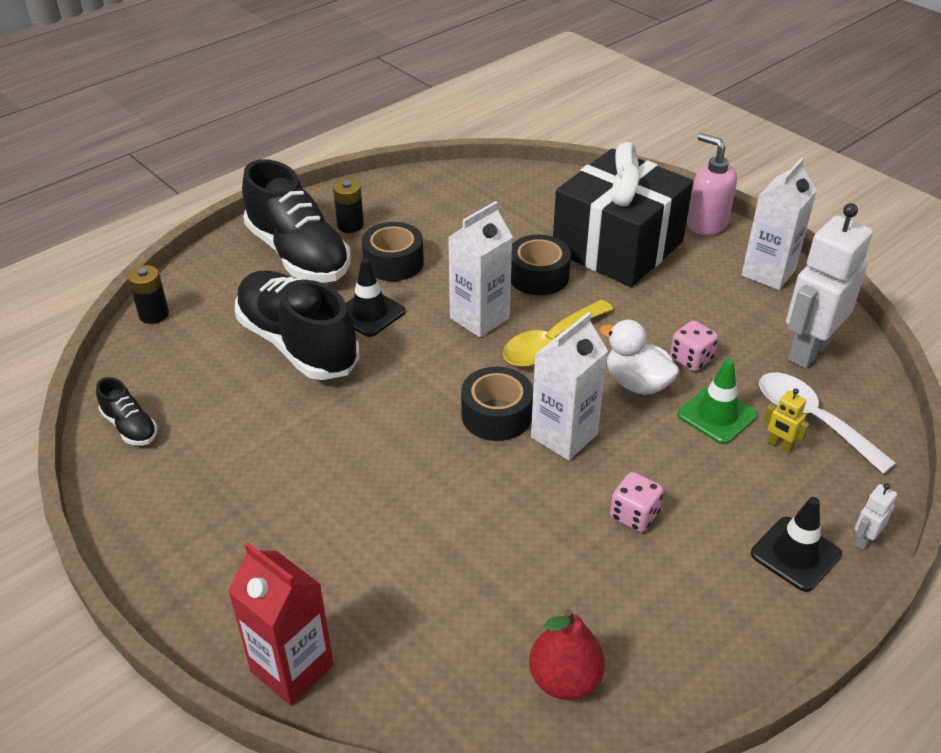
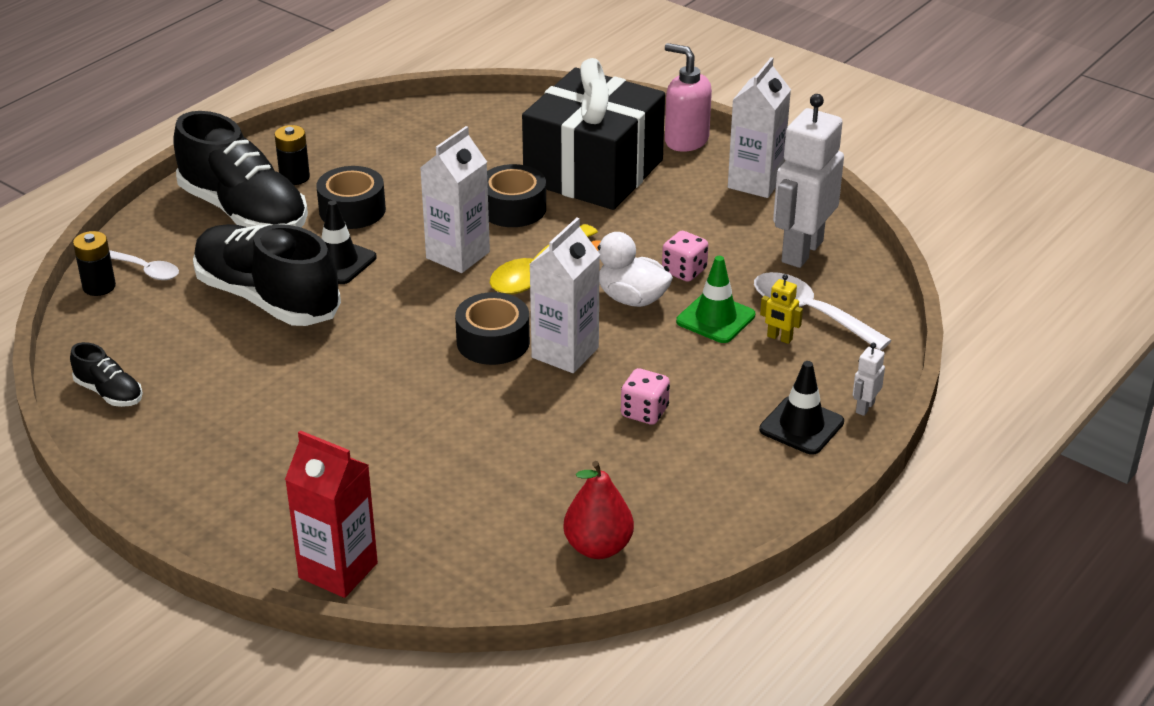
camera: 10 degrees left, 5 degrees down
(199, 303) = (147, 270): none -> white spoon

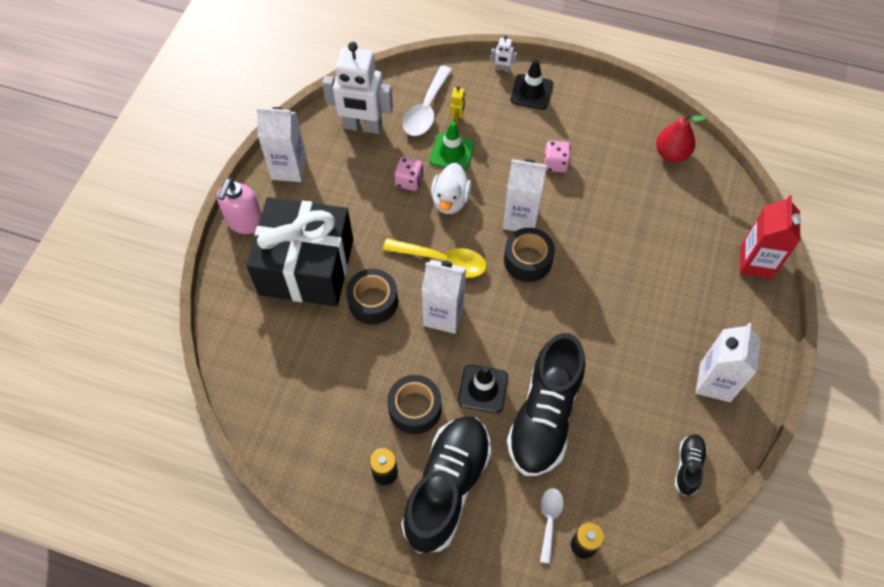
camera: 110 degrees left, 25 degrees up
(192, 455) = (715, 382): none -> white carton

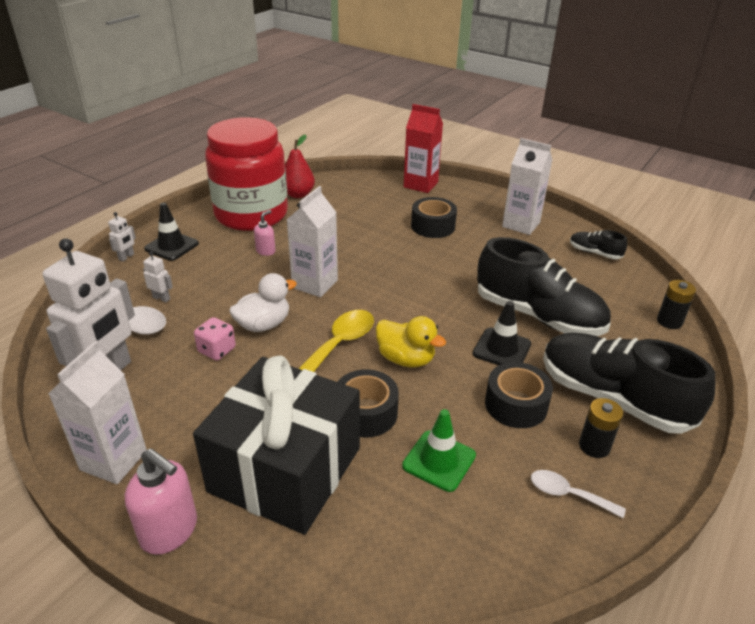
camera: 75 degrees left, 25 degrees down
(443, 315) = (406, 359): white carton -> yellow duck
(450, 200) = (263, 324): white duck -> white duck turned 60 degrees counterclockwise
(452, 152) = (203, 311): green traffic cone -> green traffic cone (439, 460)
(457, 118) = (161, 298): yellow robot -> white robot
(527, 260) = (365, 290): black tape -> black tape (433, 226)
(549, 520) = (646, 336): white spoon -> white spoon (568, 494)
(555, 163) = (266, 251): pink dice -> pink soap dispenser
(612, 129) = (251, 214): none -> red jar

